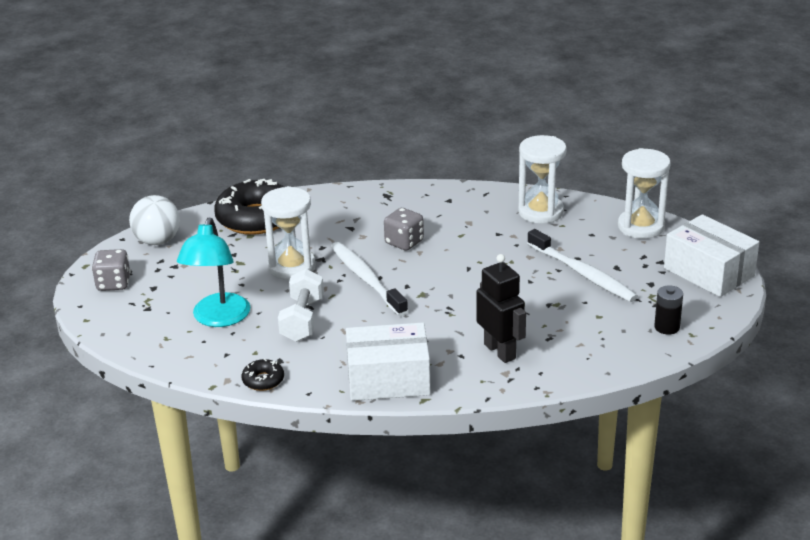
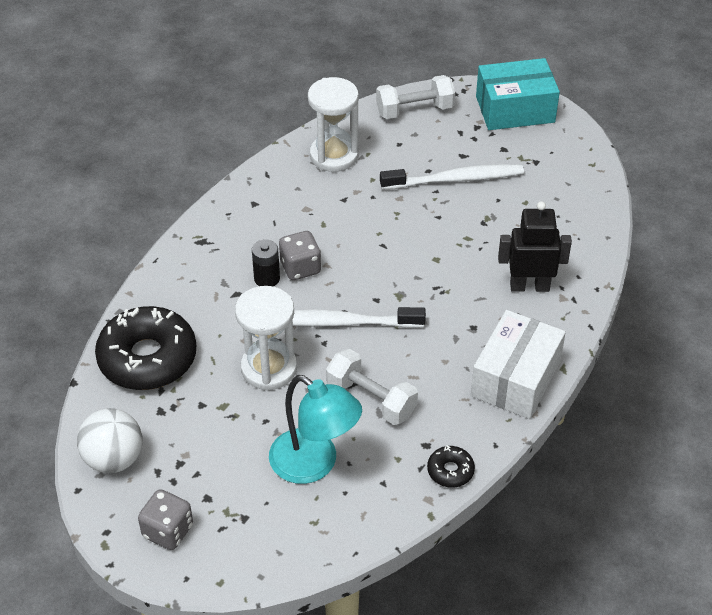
camera: 60 degrees left, 15 degrees up
(641, 227) = (414, 110): white hourglass -> white dumbbell
(667, 327) = (572, 172): black battery -> black battery (267, 278)
(709, 272) = (515, 109): white box -> turquoise box

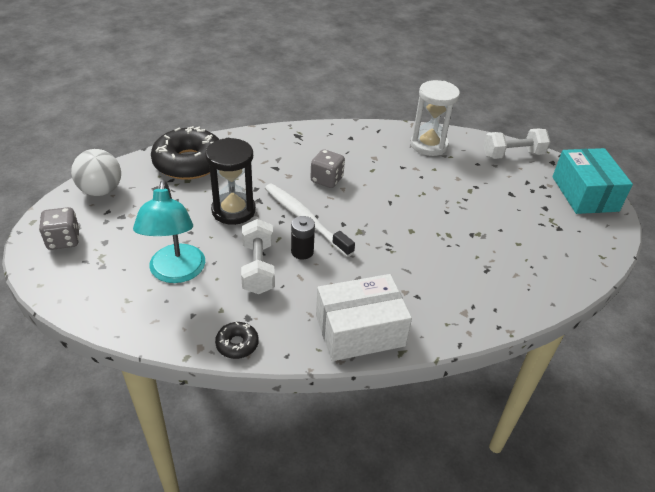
camera: 45 degrees right, 5 degrees down
(267, 278) = (301, 172): black battery -> black battery (302, 251)
(269, 368) = (233, 210): white hourglass -> black hourglass
(414, 110) = (512, 155): white dumbbell -> white dumbbell turned 45 degrees counterclockwise
(455, 179) = (487, 201): white toothbrush -> none
(515, 109) = (584, 194): turquoise box -> turquoise box turned 45 degrees clockwise
(529, 286) = (450, 288): black robot -> none

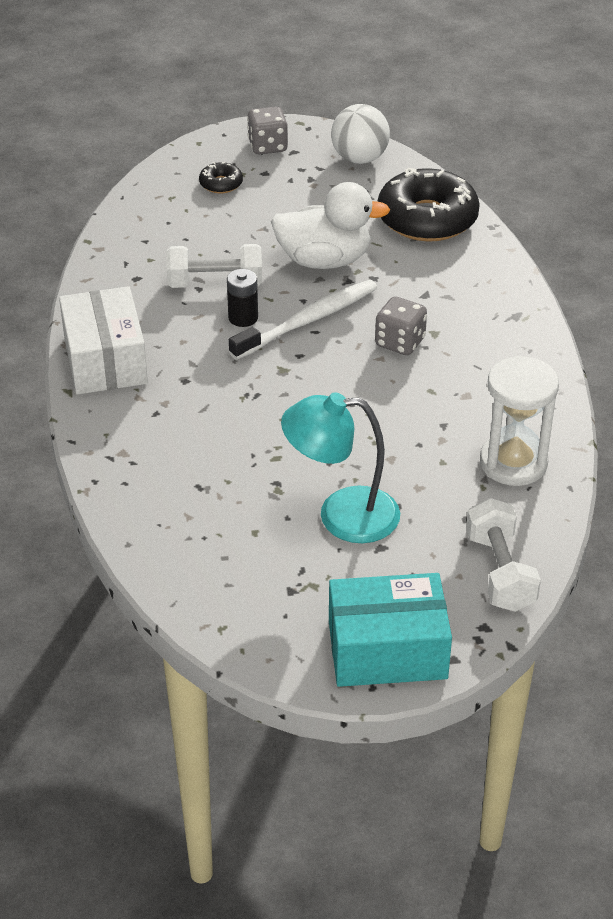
camera: 95 degrees right, 0 degrees up
(176, 273) = (210, 225): turquoise lamp -> turquoise lamp (341, 515)
(233, 210) = (324, 260): black hourglass -> white duck
(237, 344) = (99, 272): black donut -> black donut (221, 184)

